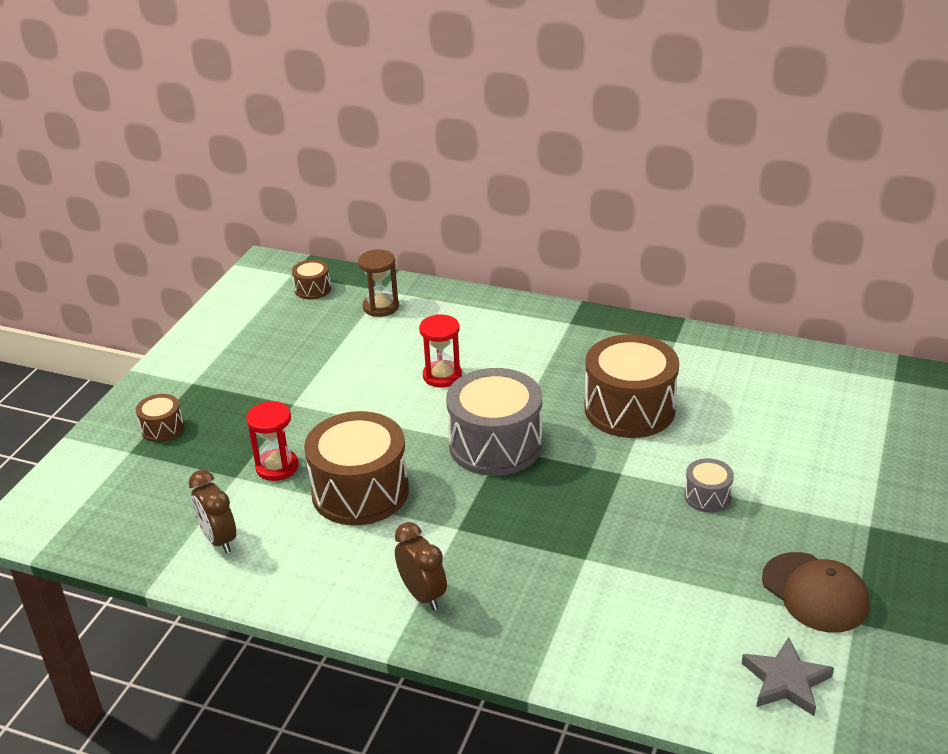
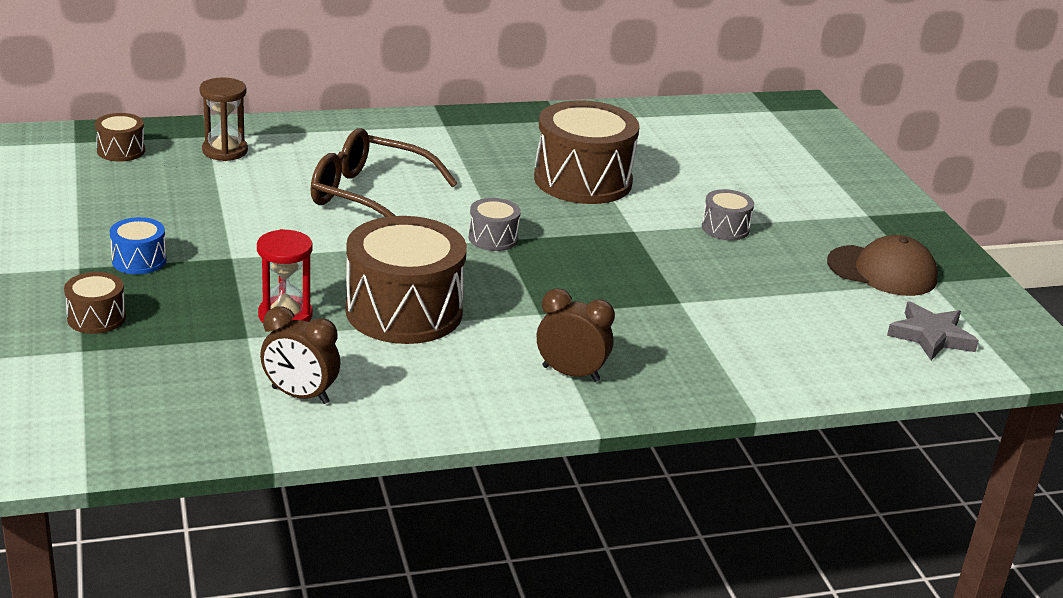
camera: 40 degrees left, 5 degrees down
(233, 388) = (139, 260): none -> blue drum
(442, 376) = (369, 195): red hourglass -> brown glasses
(495, 445) = (493, 238): grey drum -> grey drum, size x0.47

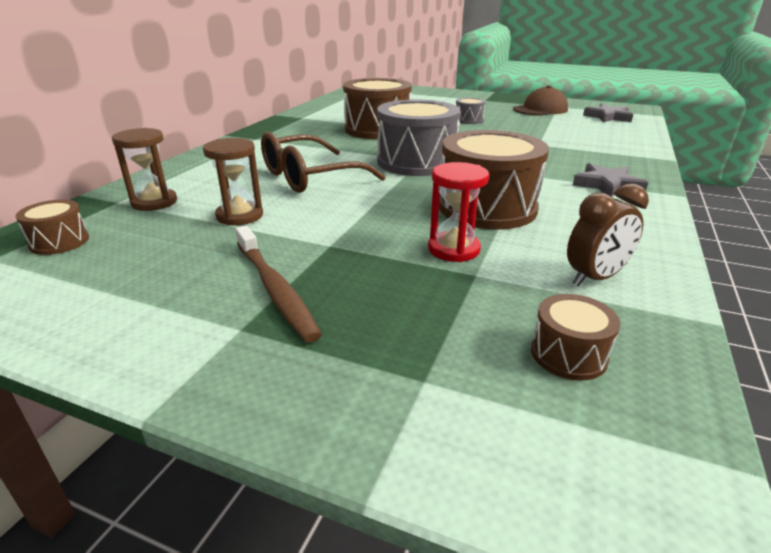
camera: 50 degrees left, 0 degrees up
(96, 318) = (361, 349): brown drum -> brown drum (568, 354)
(139, 260) = (275, 289): blue drum -> brown toothbrush
(242, 198) = (240, 216): none -> brown hourglass
(493, 238) = (416, 162): grey drum -> grey drum, size x2.14
(571, 374) = (607, 185): brown clock -> grey star

